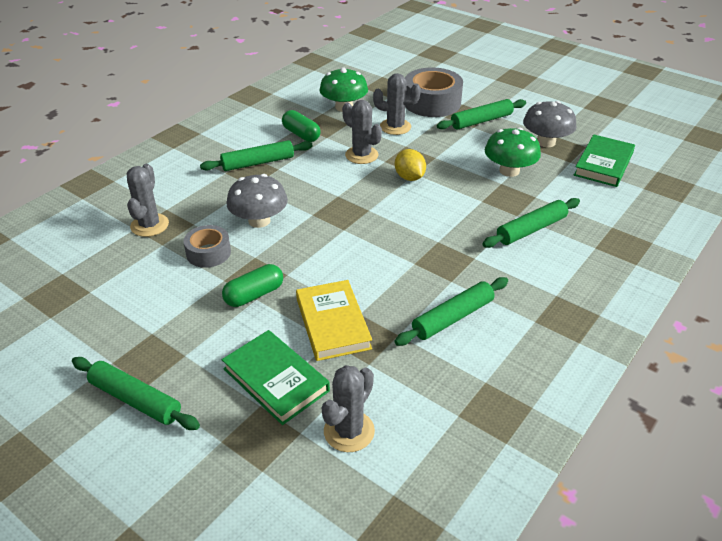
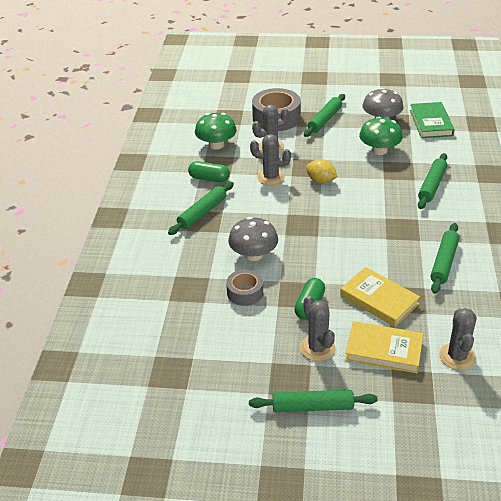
camera: 30 degrees left, 0 degrees up
(149, 225) = (177, 293): grey cactus -> grey cactus (317, 348)
(275, 380) = (384, 350): green book -> yellow book

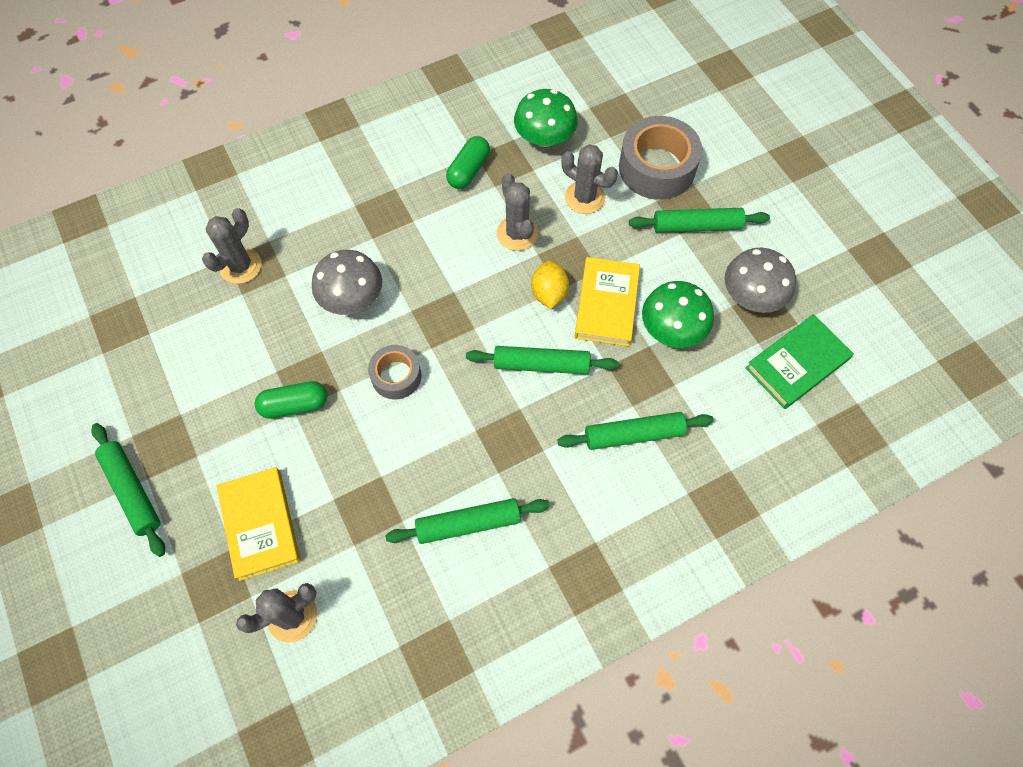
camera: 55 degrees right, 25 degrees up
(202, 213) = (396, 202): green rolling pin -> green rolling pin (541, 364)
(209, 178) = (468, 170): green capsule -> green capsule turned 45 degrees clockwise
(245, 292) = (280, 325): grey tape -> grey tape (396, 376)
(317, 348) = (227, 450): grey cactus -> grey cactus (240, 266)
(379, 299) = (348, 477): yellow book -> yellow book (606, 304)

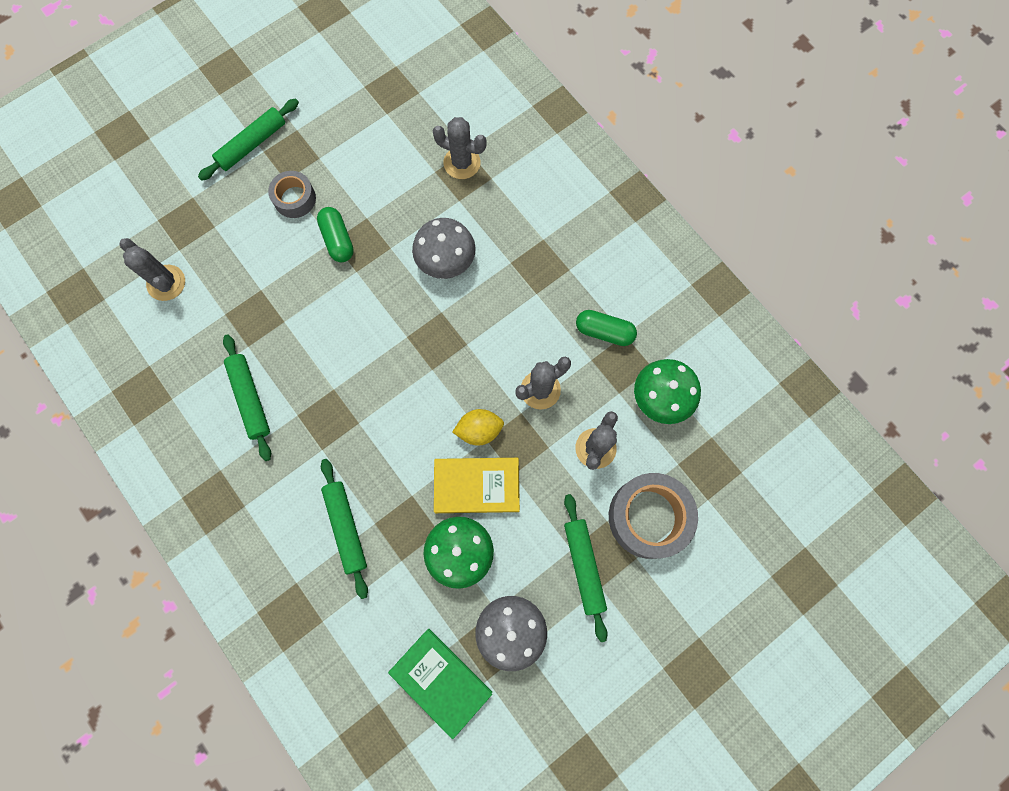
camera: 80 degrees right, 10 degrees up
(260, 524) = (234, 241): yellow book -> none
(396, 376) = (375, 313): grey tape -> grey tape (294, 199)
(541, 364) = (404, 435): green rolling pin -> none

